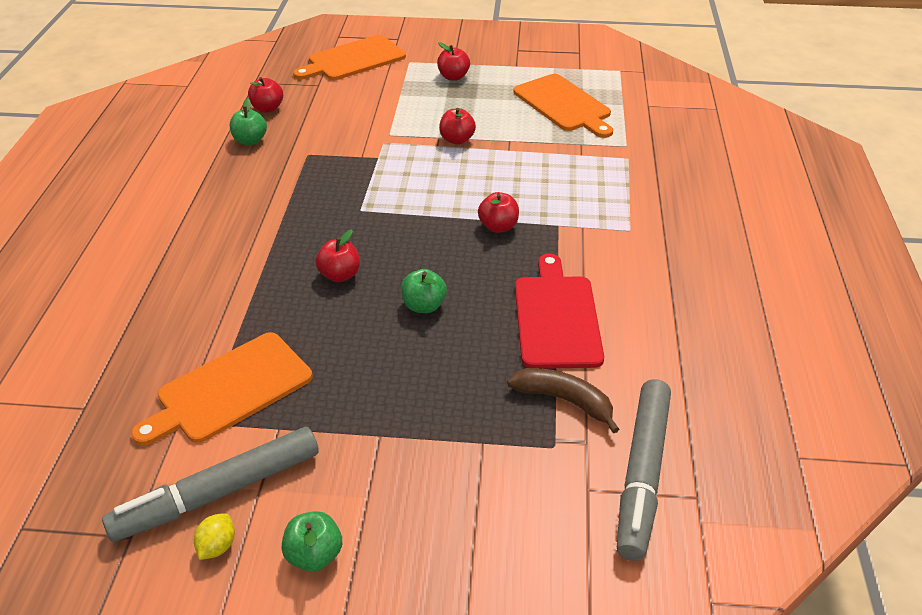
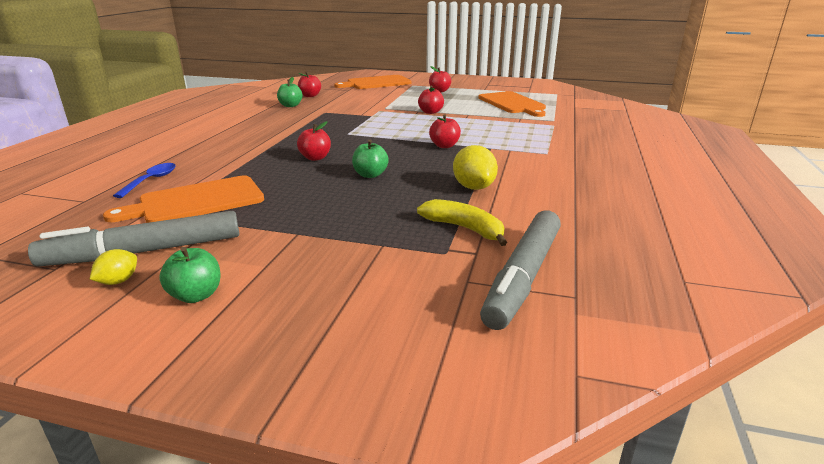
camera: 10 degrees right, 15 degrees down
(147, 353) = (151, 181): none -> blue spoon
(556, 317) = (473, 187): red cutting board -> yellow lemon
(564, 400) = (464, 228): brown banana -> yellow banana

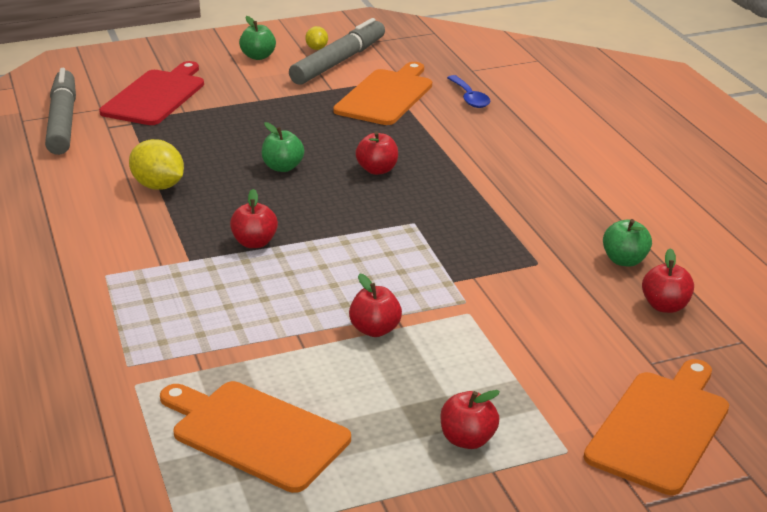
camera: 145 degrees right, 5 degrees up
(389, 276) = (155, 96): none -> red cutting board
(464, 228) = (131, 141): yellow banana -> none

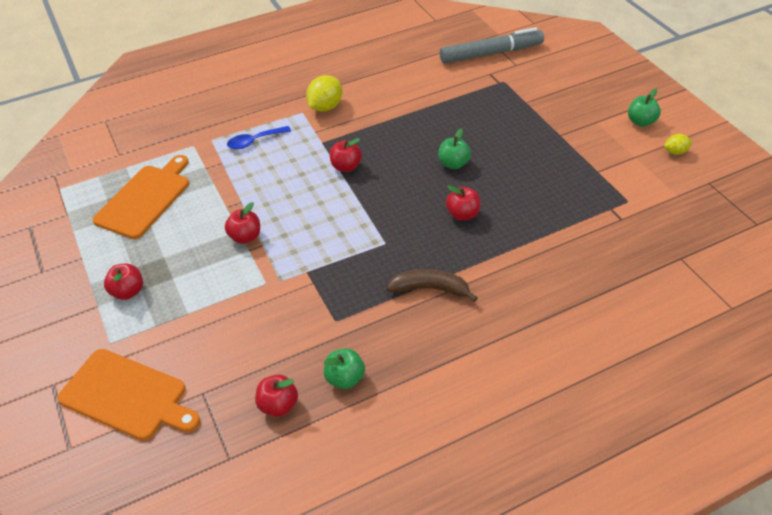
camera: 85 degrees right, 15 degrees up
(155, 96) = (545, 84): red cutting board -> none
(158, 186) = (412, 111): yellow lemon -> yellow lemon (325, 107)
(339, 62) = (654, 168): grey marker -> none
(386, 96) = (598, 205): orange cutting board -> none
(469, 98) = (618, 260): blue spoon -> blue spoon (254, 141)
(495, 199) = (430, 289): none -> brown banana

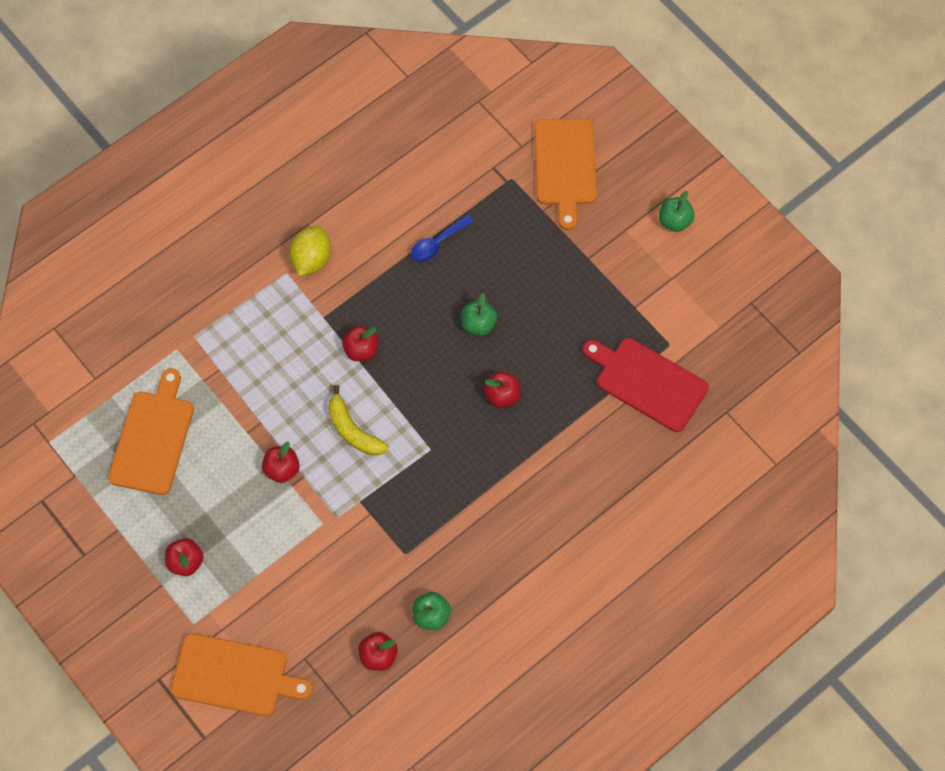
camera: 15 degrees left, 20 degrees up
(254, 141) = (245, 330): blue spoon -> blue spoon (437, 243)
(319, 219) = (353, 430): none -> yellow banana
(430, 289) = (488, 498): brown banana -> none
(491, 54) = (488, 131): grey marker -> none
(550, 79) = (565, 166): none -> orange cutting board
(603, 225) = (647, 382): none -> red cutting board
(675, 152) = (714, 262): yellow lemon -> none

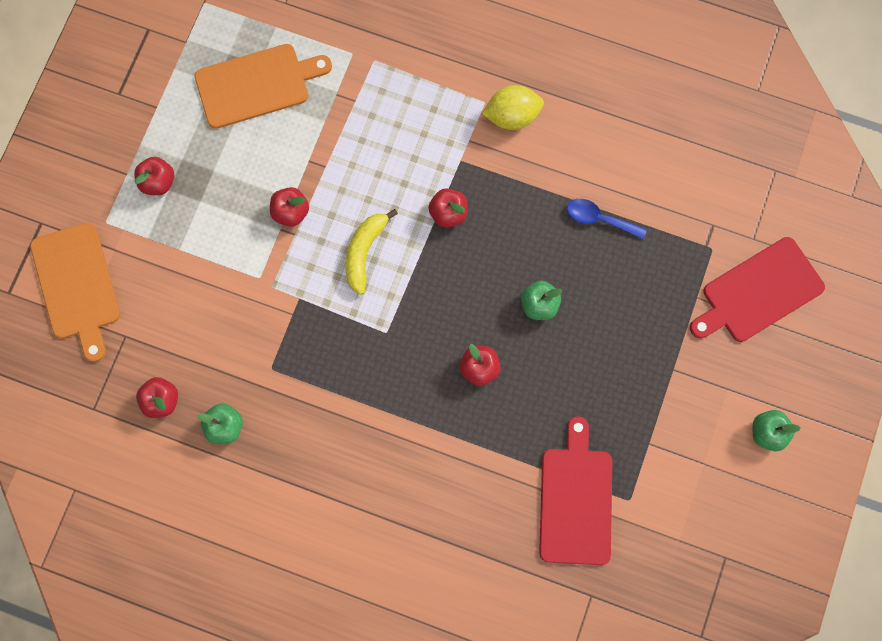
camera: 60 degrees right, 10 degrees up
(565, 166) = (758, 292): orange cutting board -> red cutting board

